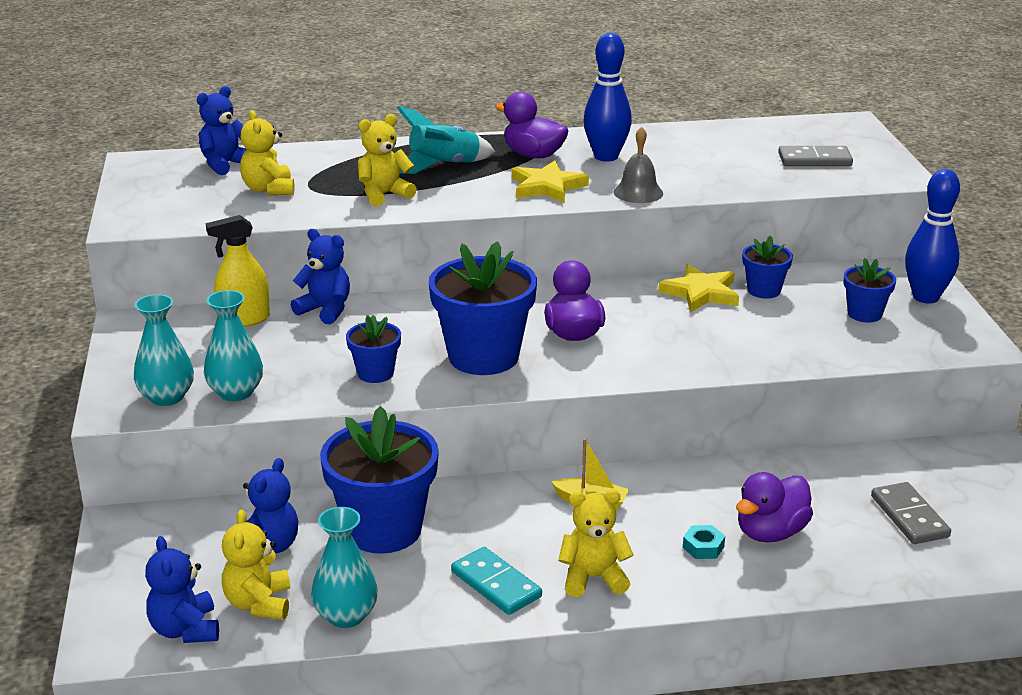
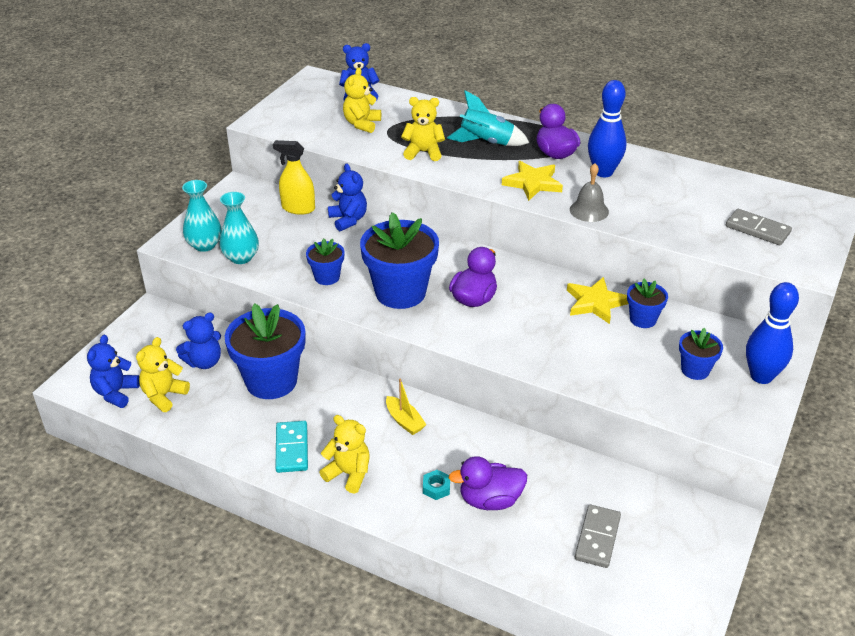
camera: 35 degrees right, 10 degrees up
(346, 615) = (196, 426): turquoise vase -> none

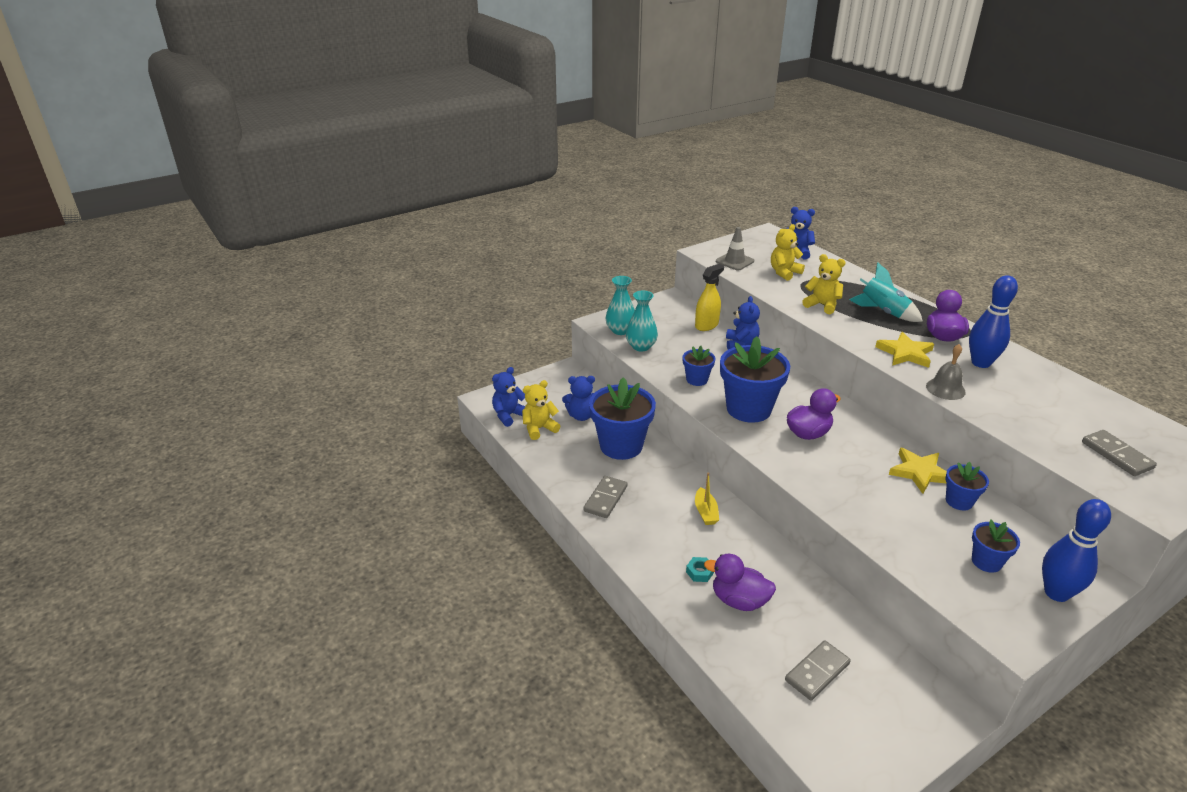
camera: 30 degrees right, 5 degrees down
(292, 448) = (605, 499): turquoise domino -> grey domino
(298, 208) = (706, 325): yellow spray bottle -> yellow spray bottle turned 90 degrees clockwise
(301, 125) = (734, 261): none -> grey traffic cone
(349, 474) = (636, 534): yellow teddy bear -> none

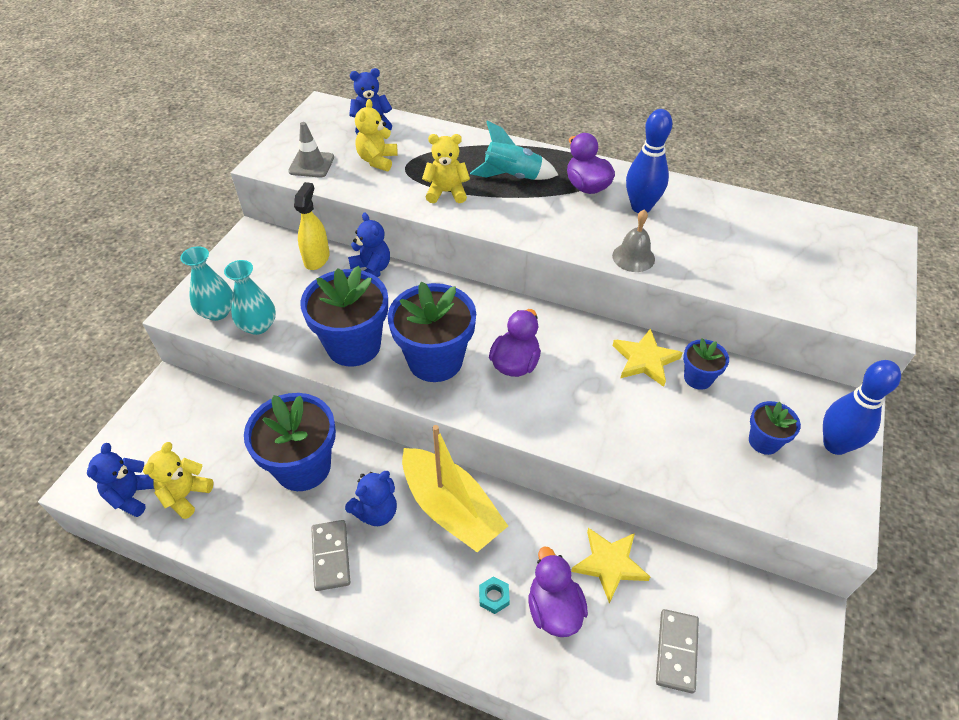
camera: 35 degrees left, 15 degrees up
(581, 416) = (228, 447): blue teddy bear -> blue teddy bear (376, 512)
(697, 379) = (353, 345): blue flower pot -> blue flower pot, size x1.97
(705, 512) = (451, 509): yellow boat -> yellow boat, size x2.22
(739, 600) = (554, 609): purple duck -> purple duck turned 90 degrees clockwise
(905, 353) = (568, 225): yellow star -> yellow star (609, 564)
(1117, 455) = (816, 271): grey domino -> none

